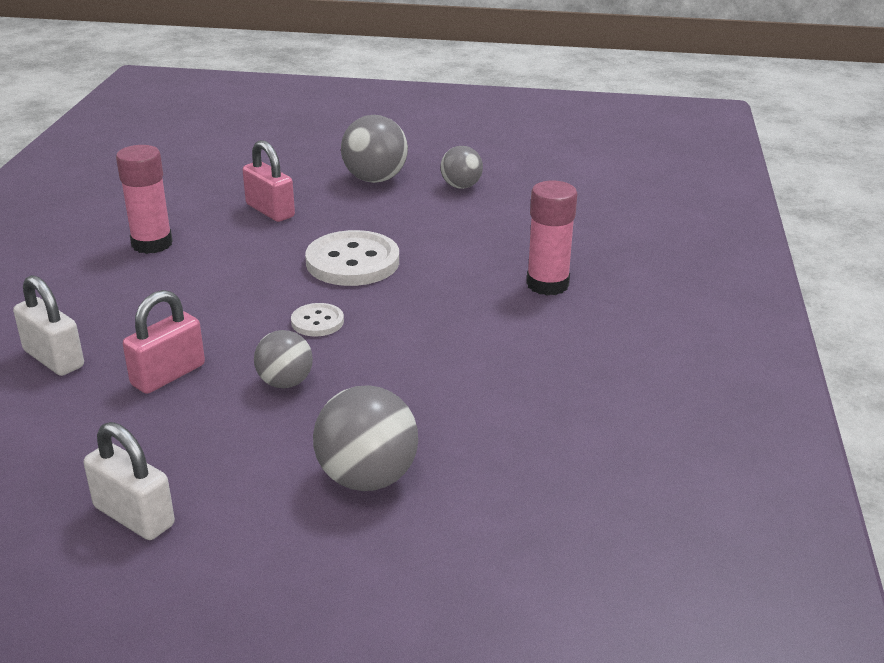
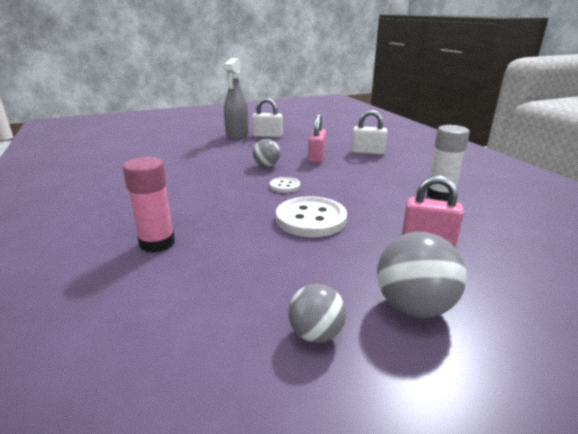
camera: 150 degrees right, 5 degrees down
(152, 244) = (440, 195): pink glue stick -> white glue stick
(204, 551) = (237, 135): none -> grey spray bottle
(367, 478) = (202, 153): grey ball -> none

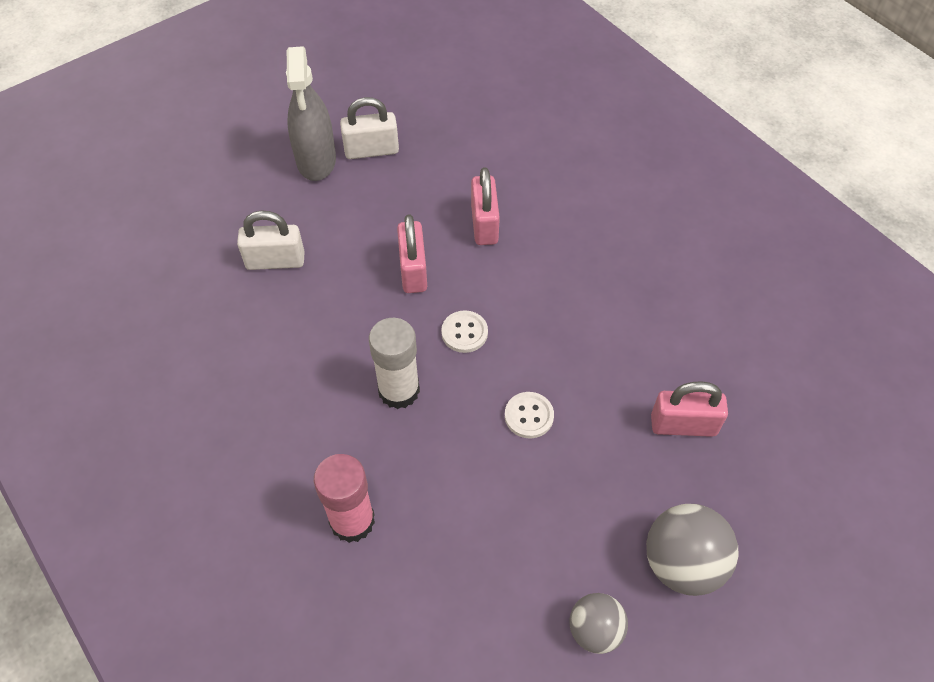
camera: 15 degrees left, 30 degrees up
(266, 165) = (413, 270): grey ball -> pink padlock
(311, 219) = (529, 416): white button -> white button, size x0.51
(368, 152) = (561, 185): white padlock -> white padlock (275, 261)
(440, 195) = (688, 310): white glue stick -> white glue stick (399, 390)

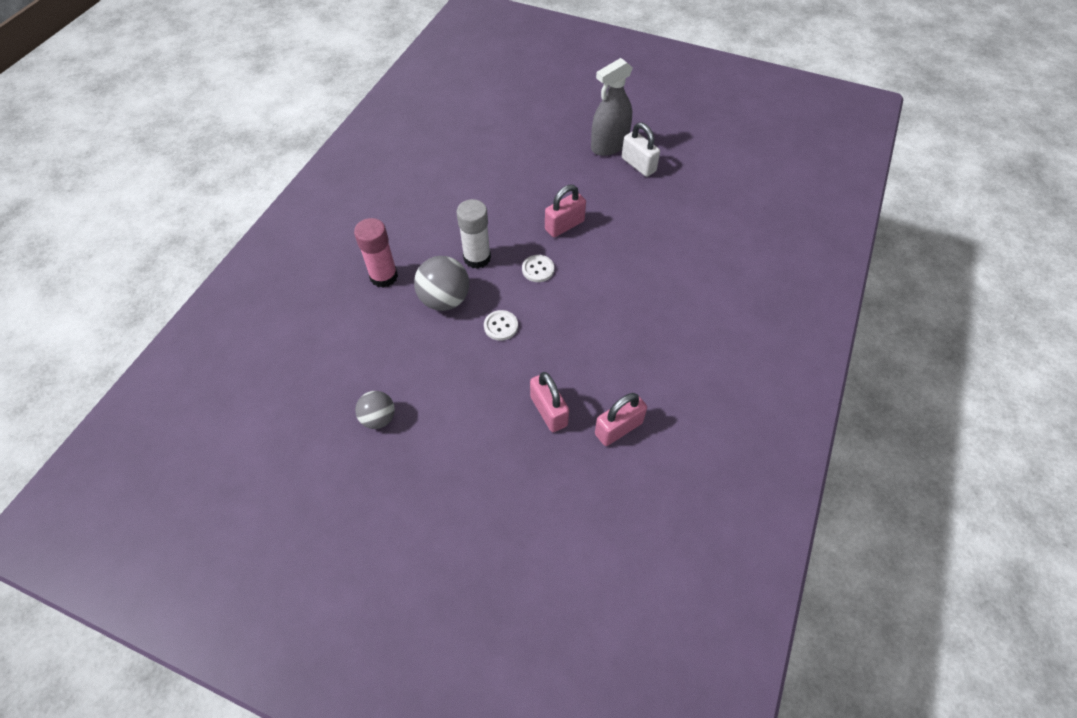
camera: 60 degrees right, 0 degrees up
(275, 261) = (524, 164): white padlock -> none
(484, 224) = (627, 242): pink padlock -> pink padlock (618, 428)
(682, 563) = (447, 448): grey ball -> grey ball (445, 300)

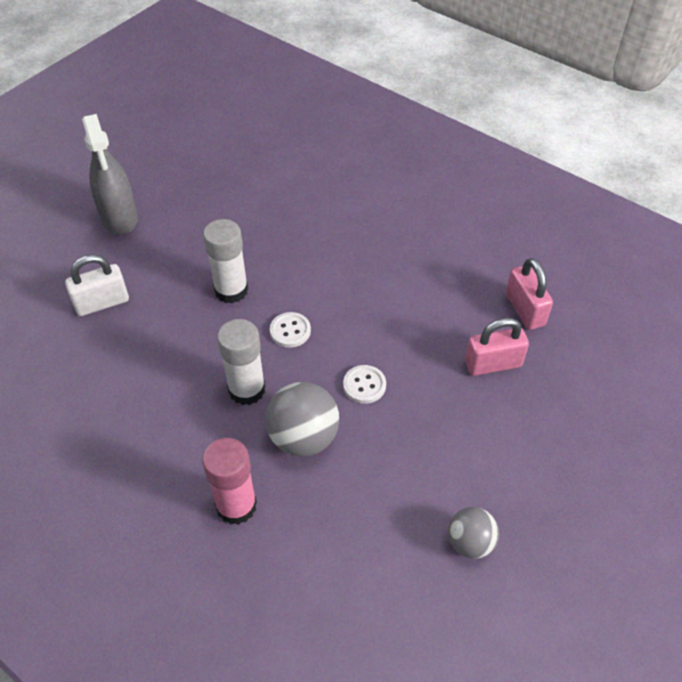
camera: 75 degrees left, 5 degrees down
(564, 225) = (231, 290): pink padlock -> white glue stick
(638, 165) = (167, 201): white padlock -> white padlock (102, 303)

